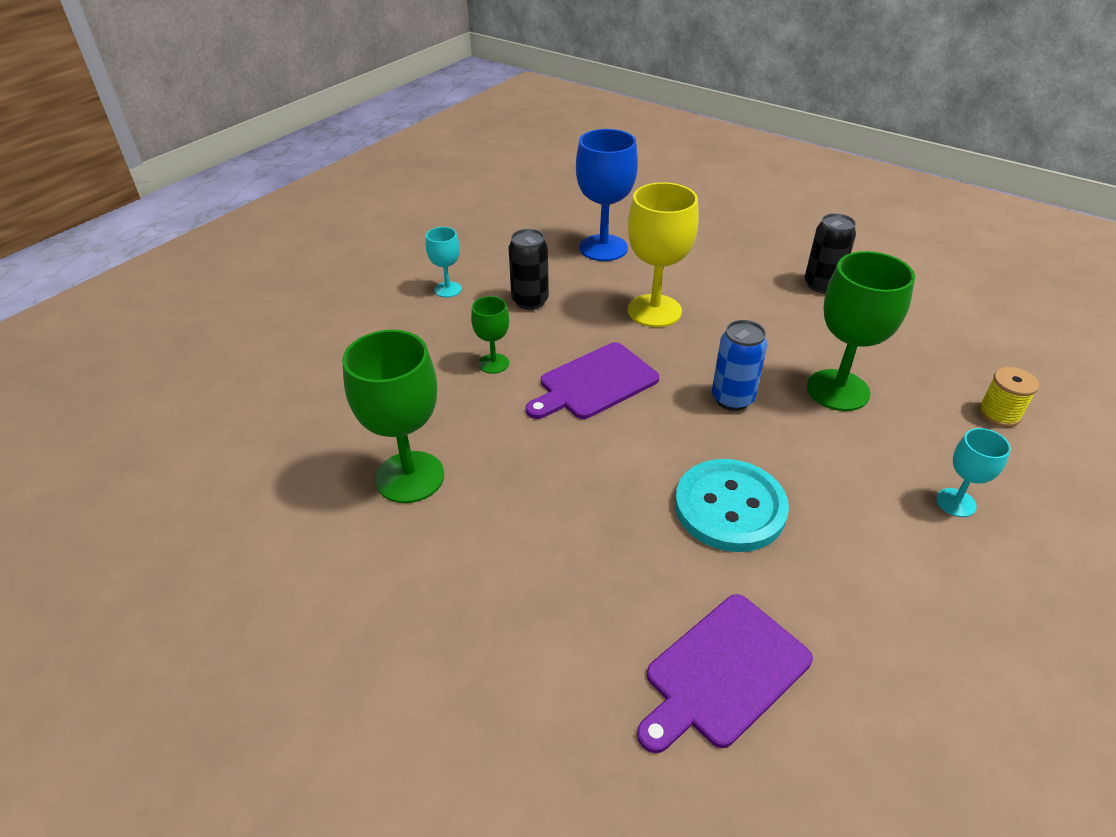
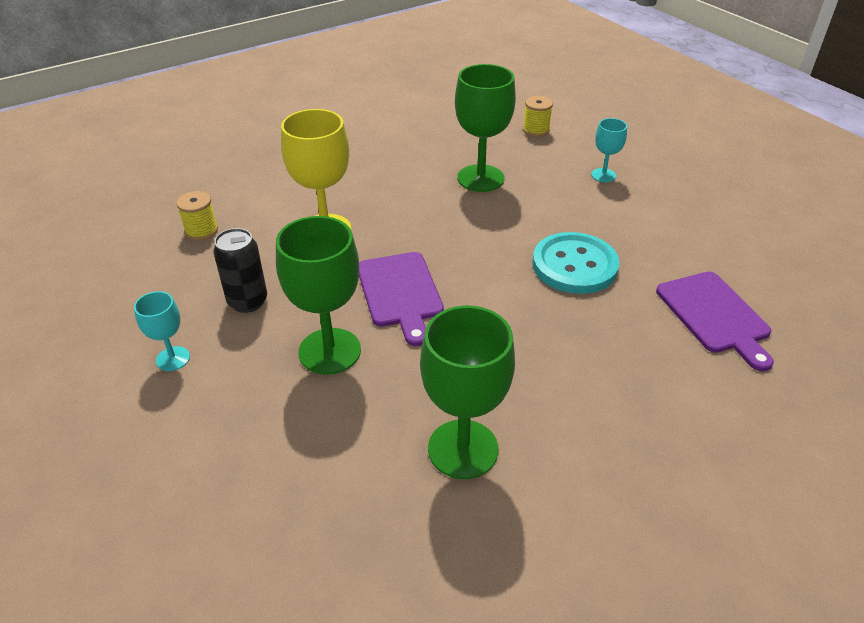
camera: 70 degrees left, 0 degrees up
(493, 363) = (329, 351): green goblet -> green goblet, size x1.91
(603, 248) = (201, 231): blue goblet -> yellow spool
(732, 399) = (463, 227): blue can -> none
(821, 285) = (358, 141): black can -> none

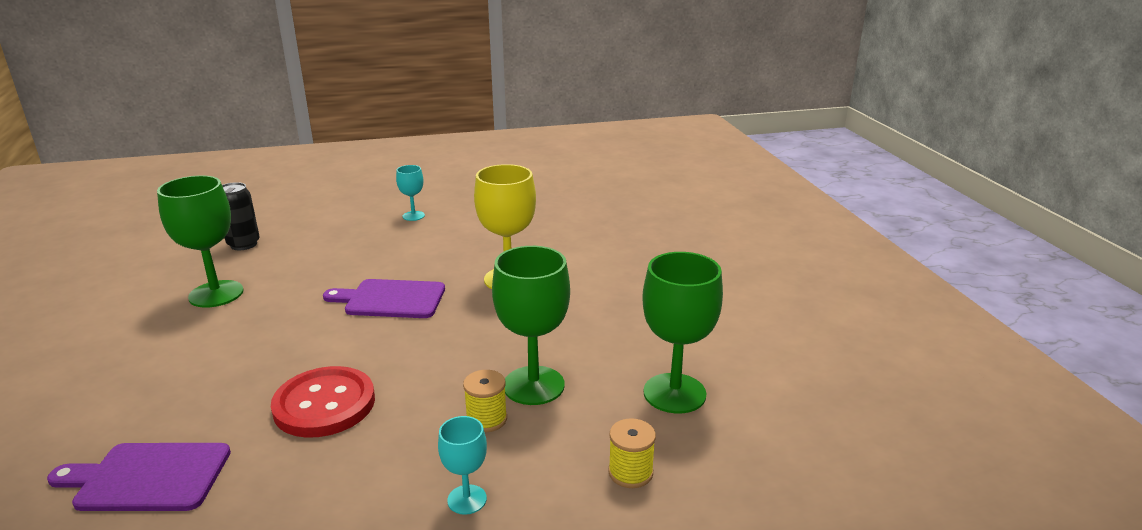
camera: 110 degrees right, 15 degrees down
(201, 231) = (550, 231): yellow spool -> yellow spool (486, 419)
(247, 302) = (445, 241): black can -> black can (243, 244)
(329, 351) = (360, 263): green goblet -> green goblet (674, 393)
(574, 265) = (324, 404): turquoise button -> red button

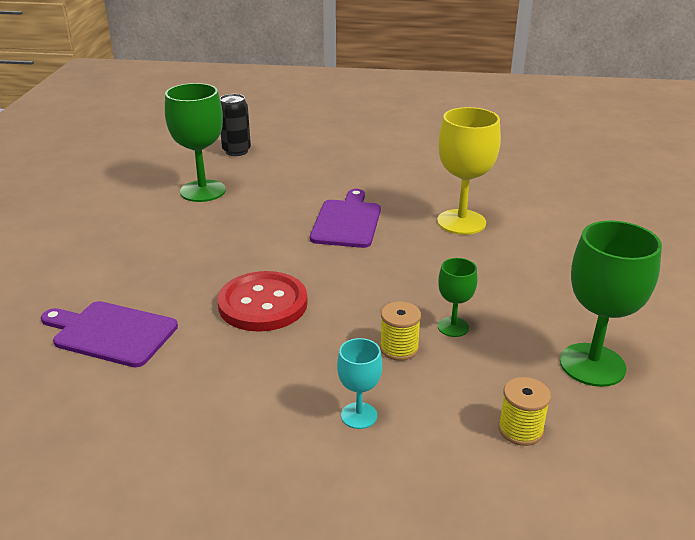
camera: 20 degrees right, 5 degrees up
(391, 299) = (347, 222): purple cutting board -> purple cutting board turned 75 degrees clockwise
(413, 216) = (390, 147): turquoise goblet -> none
(533, 385) = (453, 327): green goblet -> green goblet, size x0.52

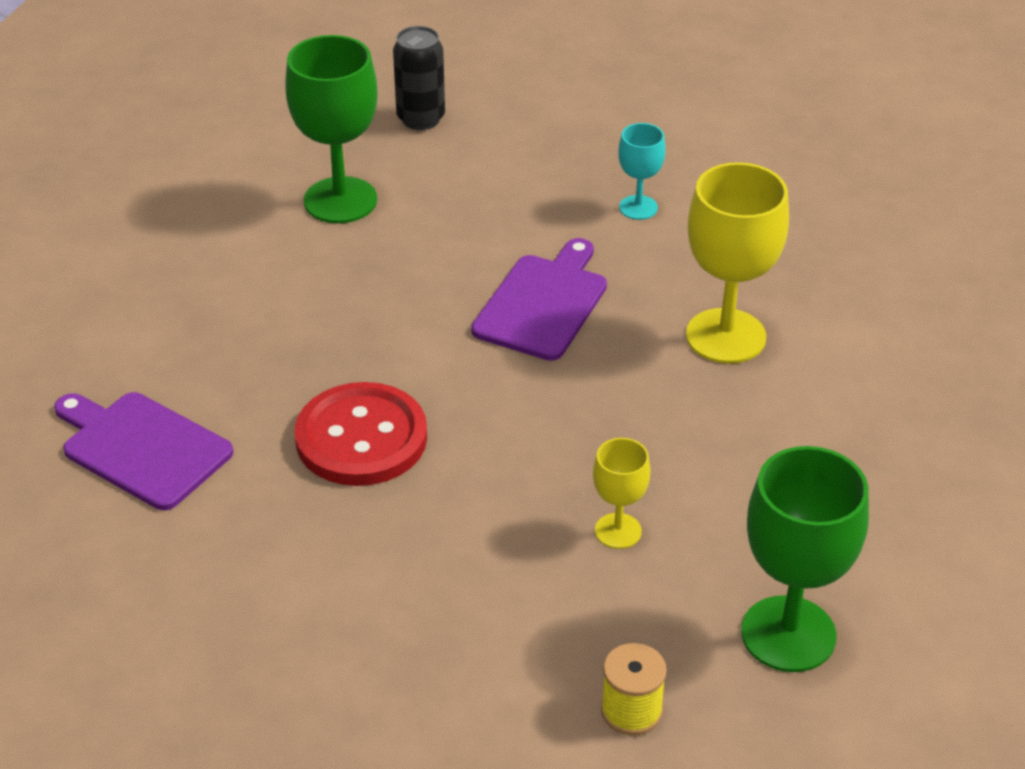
camera: 15 degrees right, 10 degrees up
(359, 415) = (426, 644): turquoise goblet -> turquoise goblet (638, 207)
(399, 348) = (524, 551): yellow spool -> none
(453, 327) = (618, 531): green goblet -> yellow goblet

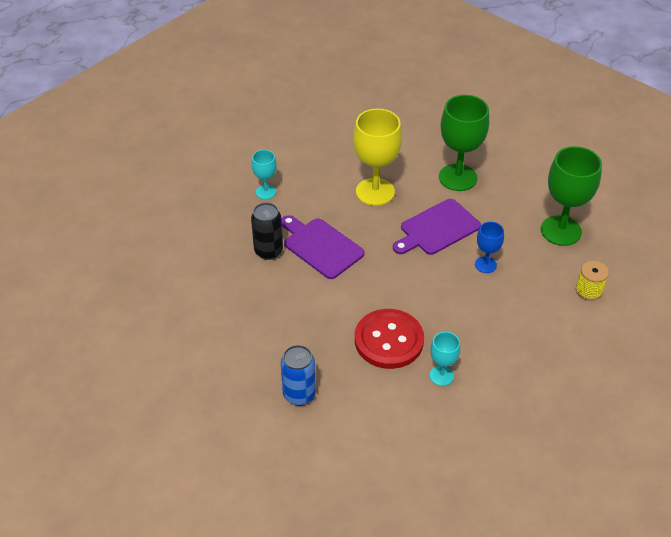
camera: 70 degrees left, 5 degrees up
(142, 448) = (358, 435): purple cutting board -> purple cutting board (437, 228)
(202, 361) = (299, 394): none -> blue can
(307, 524) = (441, 376): none -> turquoise goblet
(340, 200) = (191, 304): green goblet -> green goblet (457, 177)
(421, 118) = (137, 253): black can -> black can (268, 251)
(618, 531) = (485, 265): yellow goblet -> blue goblet

